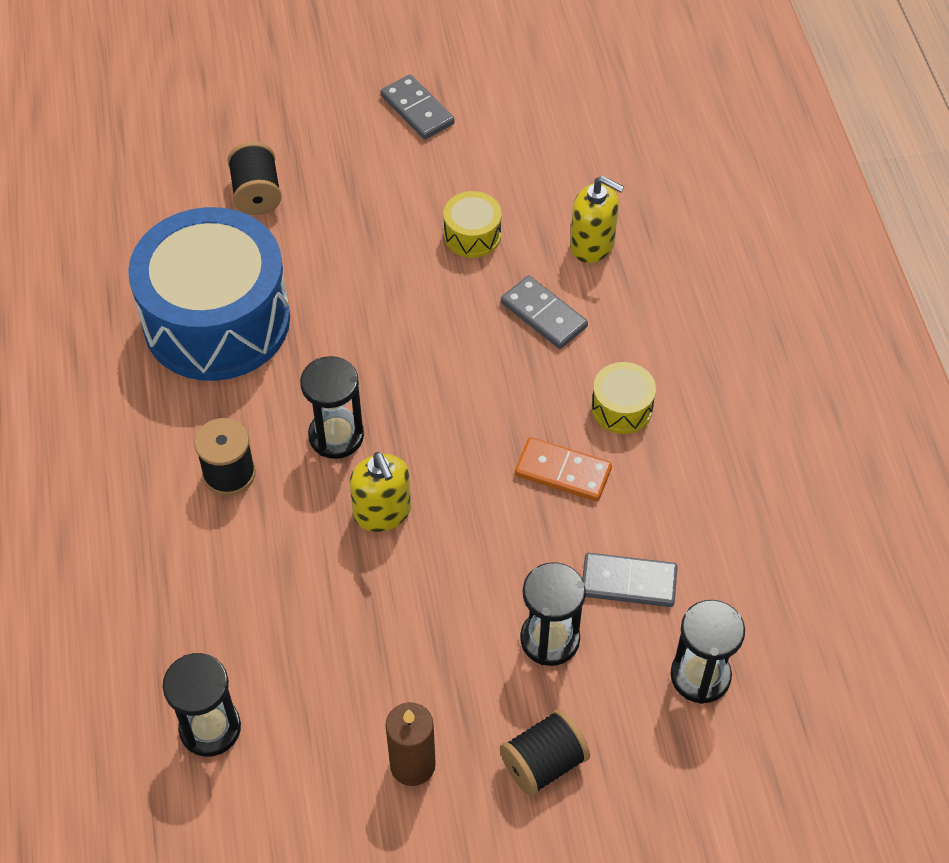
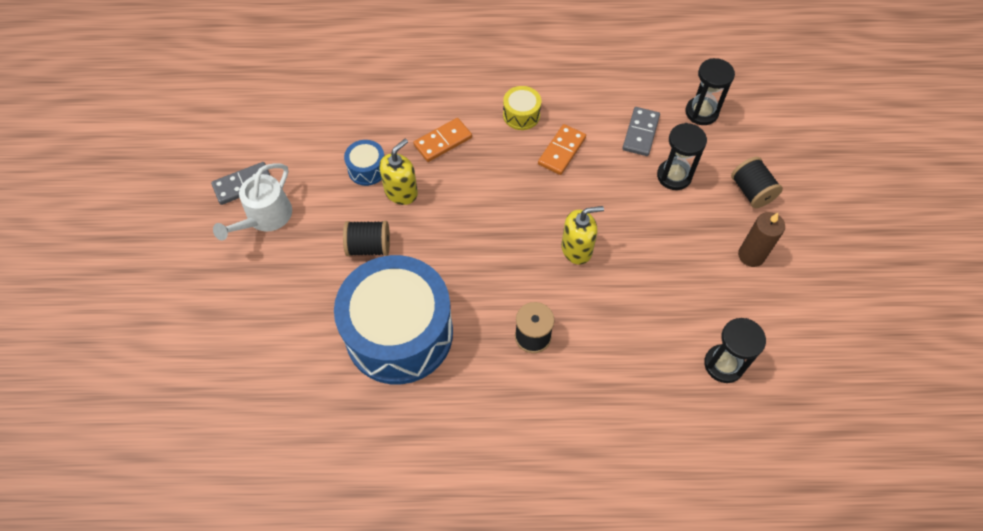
camera: 80 degrees left, 5 degrees up
(257, 194) = (288, 295): black spool -> black spool (369, 247)
(336, 436) = (513, 268): black hourglass -> none
(370, 144) = (265, 217): none -> white watering can
(472, 235) = (367, 169): yellow drum -> blue drum
(544, 315) = (443, 141): grey domino -> orange domino
(592, 245) = (394, 107): yellow soap dispenser -> yellow soap dispenser (401, 192)

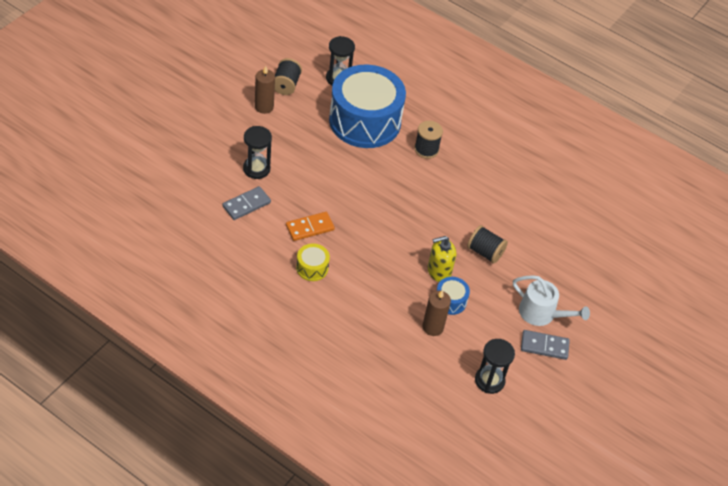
camera: 150 degrees left, 10 degrees down
(265, 217) = (541, 313): white watering can -> white watering can turned 60 degrees clockwise
(365, 133) = (433, 327): none -> brown candle
(399, 333) = (500, 197): blue drum -> blue drum (365, 121)
(443, 141) = (383, 286): orange domino -> none
(577, 249) = (359, 171): yellow soap dispenser -> none
(701, 112) = (191, 190): black hourglass -> black hourglass (489, 381)
(751, 191) = (221, 132): black spool -> black spool (286, 85)

